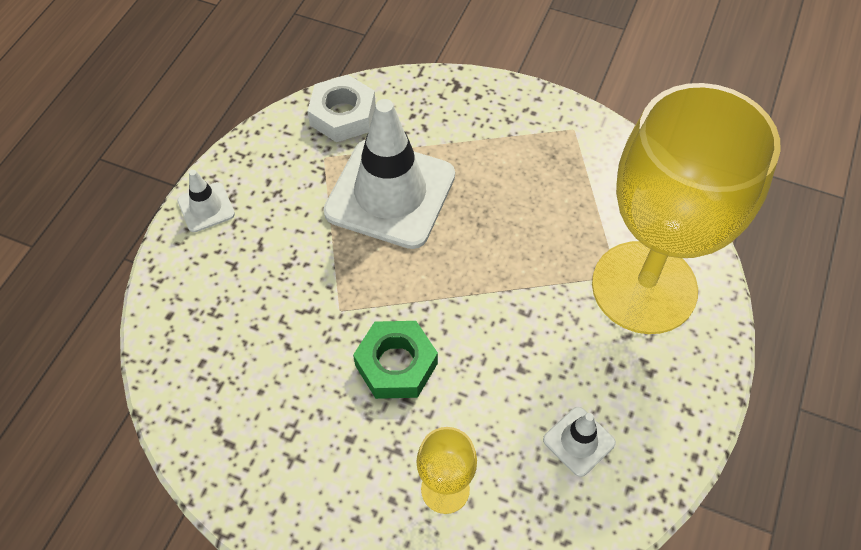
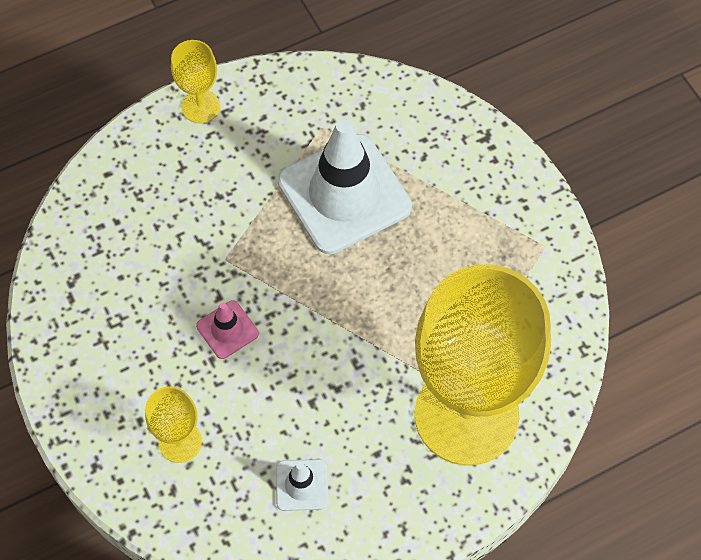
camera: 40 degrees right, 5 degrees up
(206, 207) = (200, 106): white traffic cone -> yellow goblet
(343, 115) = (368, 100): white nut -> none
(396, 364) = (227, 330): green nut -> pink traffic cone

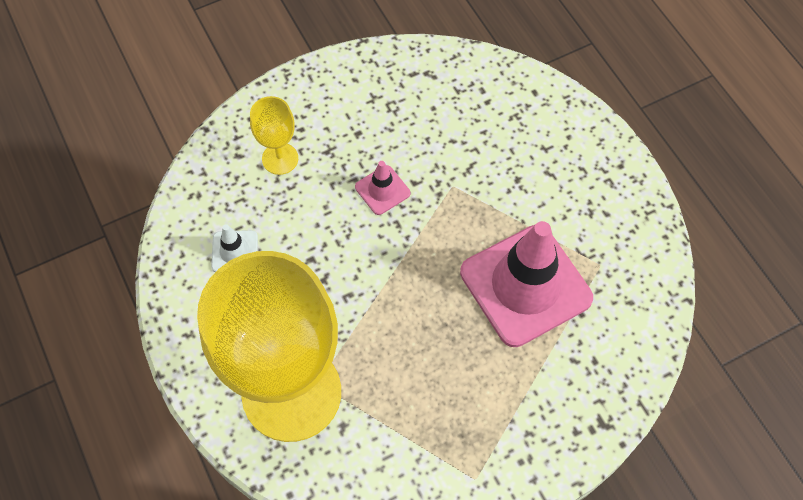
camera: 90 degrees right, 0 degrees up
(200, 106) = (612, 160): yellow goblet -> none
(344, 194) = (525, 285): white traffic cone -> pink traffic cone

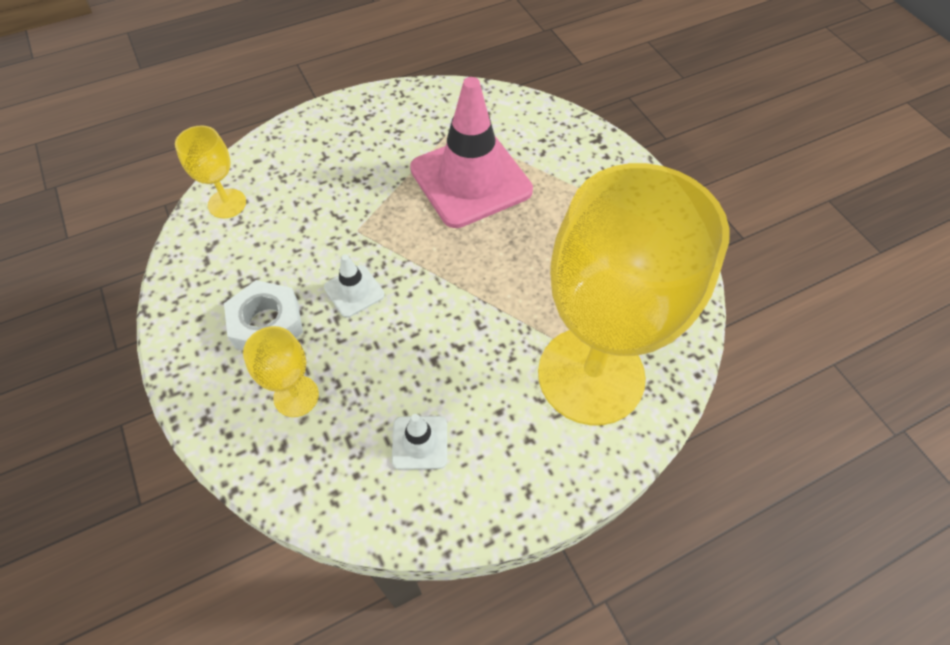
camera: 90 degrees left, 5 degrees down
(348, 128) = (267, 324): none -> white nut
(382, 190) = (354, 291): pink traffic cone -> white traffic cone
(478, 77) = (227, 203): none -> yellow goblet

